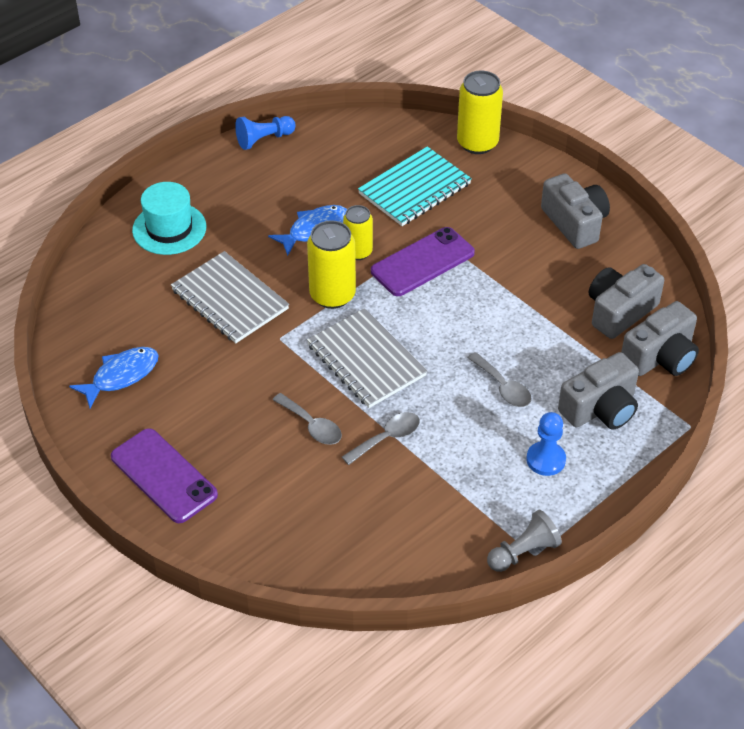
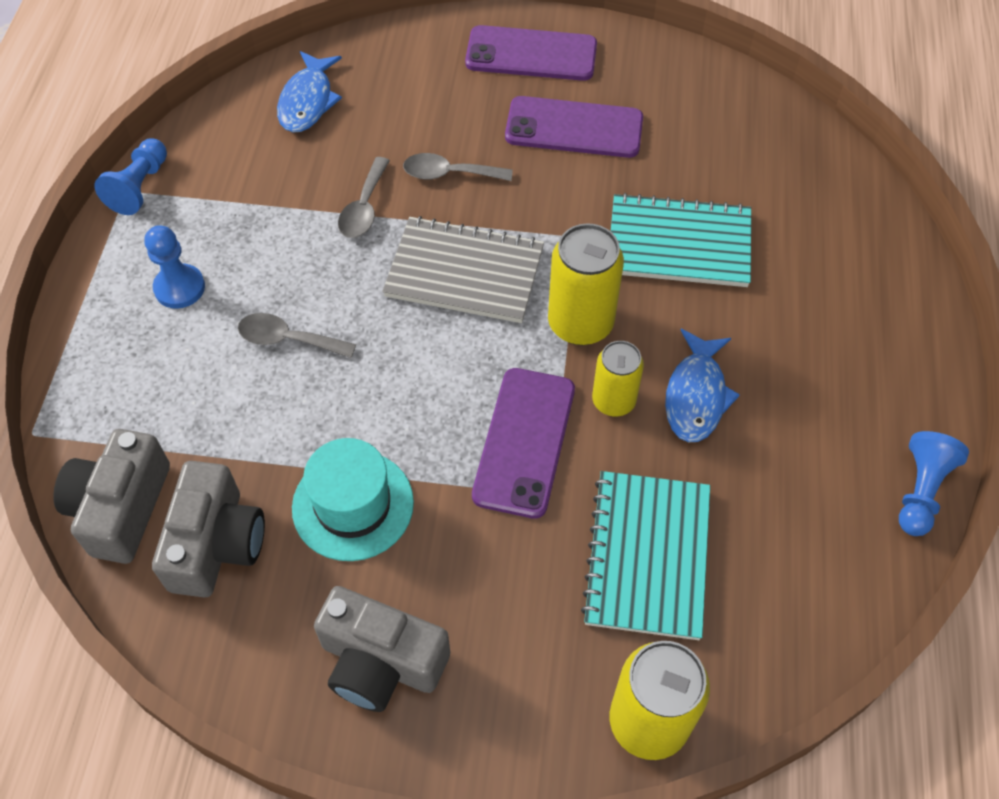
camera: 140 degrees right, 10 degrees up
(121, 376) = (677, 105): blue fish -> blue fish (308, 101)
(169, 229) = (848, 280): turquoise hat -> turquoise hat (353, 505)
(201, 404) = (574, 128): none -> purple phone
(230, 299) = (679, 244): grey notebook -> turquoise notebook
(523, 552) = (140, 187): grey pawn -> blue pawn
(600, 408) = (156, 386): grey camera -> none

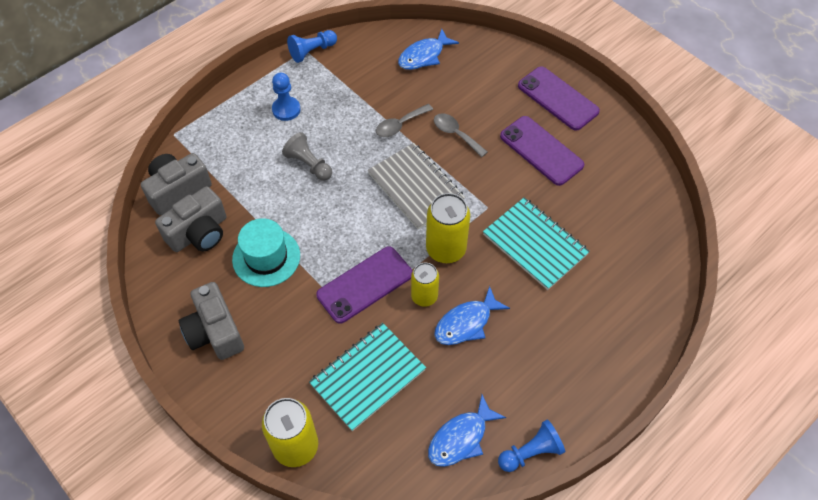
camera: 40 degrees right, 0 degrees up
(288, 339) = (309, 164): grey spoon -> grey pawn
(831, 539) = (461, 438): none -> blue fish

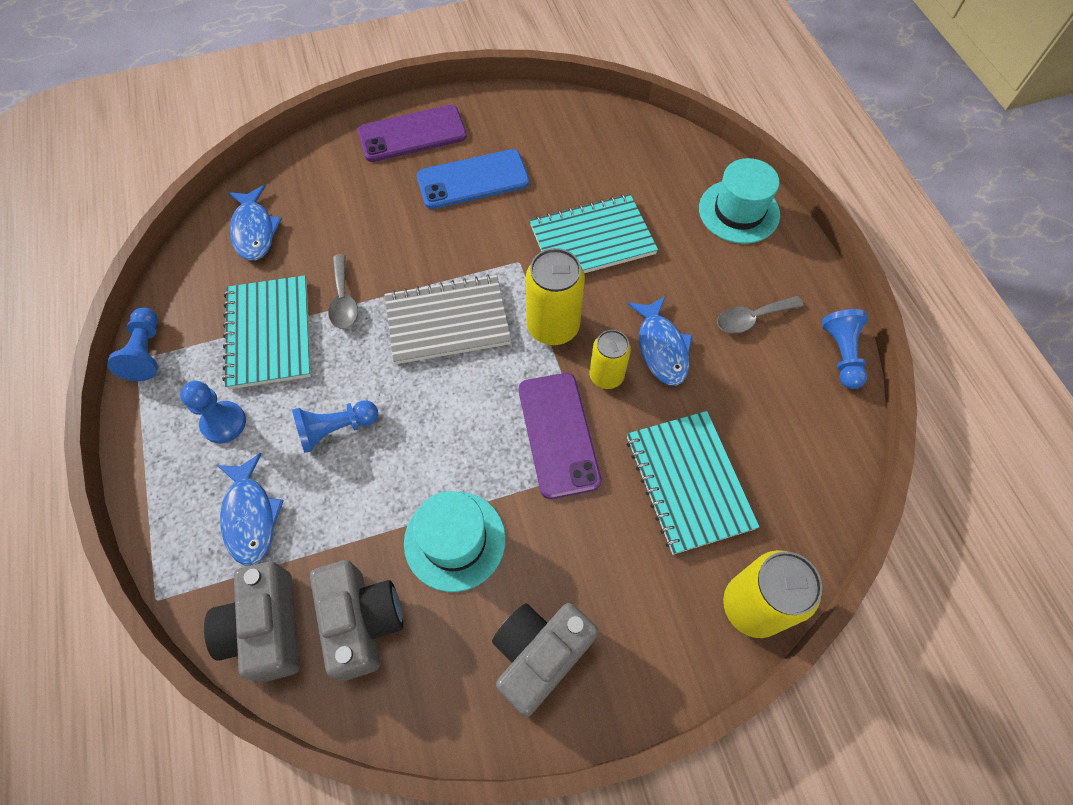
camera: 65 degrees left, 5 degrees up
(214, 331) = (539, 655): grey camera -> grey camera turned 135 degrees clockwise
(309, 164) = (336, 429): grey pawn -> blue pawn
(355, 100) = (269, 333): none -> turquoise notebook
(456, 134) = (397, 248): grey spoon -> grey spoon (751, 318)
(461, 438) = (803, 414): blue fish -> blue fish (250, 516)
(541, 151) = (473, 180): purple phone -> blue phone
(627, 335) = (739, 211): none -> turquoise hat

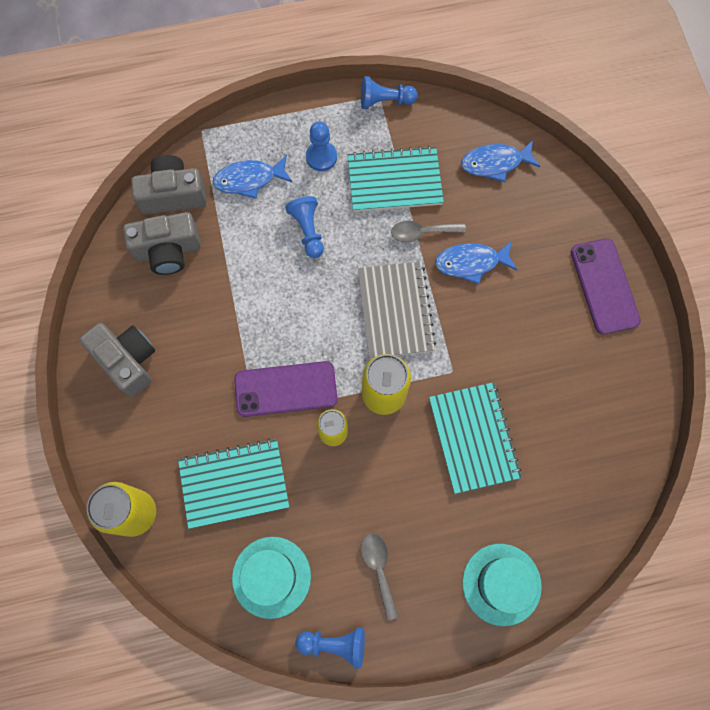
camera: 95 degrees right, 10 degrees up
(454, 540) = (213, 310): turquoise hat -> turquoise hat (271, 577)
(473, 180) = (547, 337): blue phone -> none
(661, 348) = (355, 482): blue fish -> blue fish (471, 263)

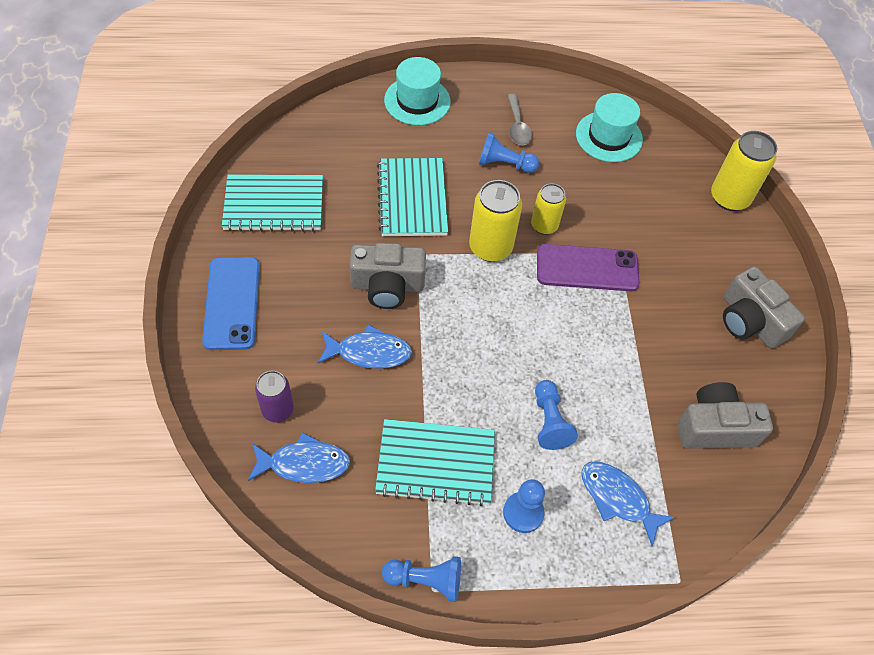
camera: 175 degrees left, 15 degrees down
(173, 194) = (713, 496): grey camera -> grey camera (387, 286)
(234, 484) = (640, 203): turquoise notebook -> turquoise notebook (274, 205)
(249, 180) = (617, 498): blue fish -> blue fish turned 135 degrees counterclockwise
(334, 644) = (560, 90): blue pawn -> blue pawn (504, 164)
(395, 311) = (464, 319): grey notebook -> none
(422, 232) = (416, 395): grey spoon -> none
(530, 200) = (277, 410): none -> purple can
(604, 286) = (232, 303): purple phone -> blue phone

